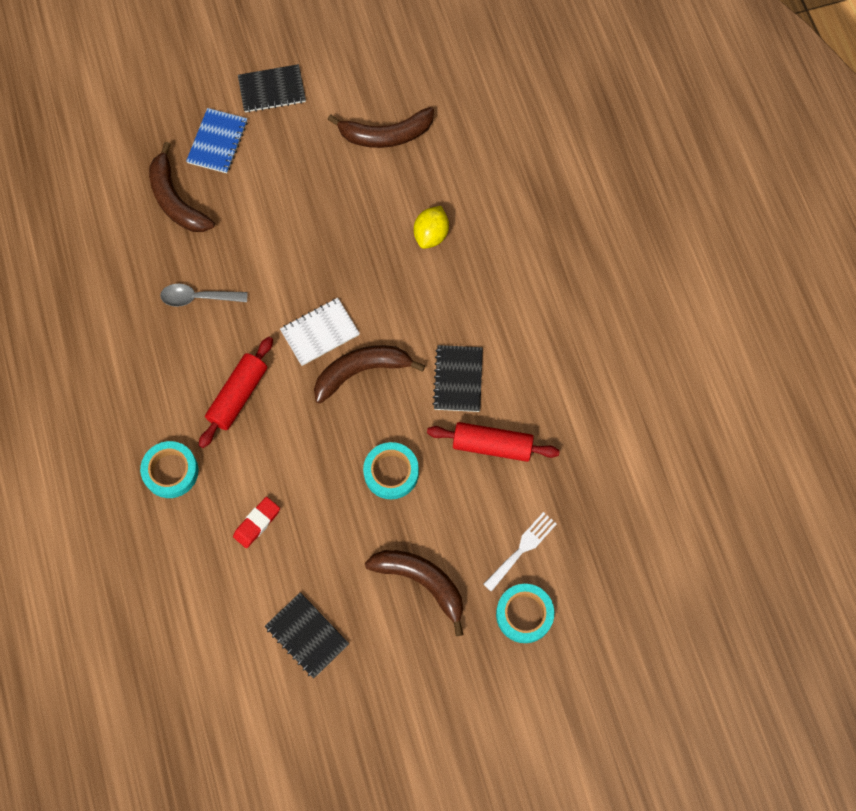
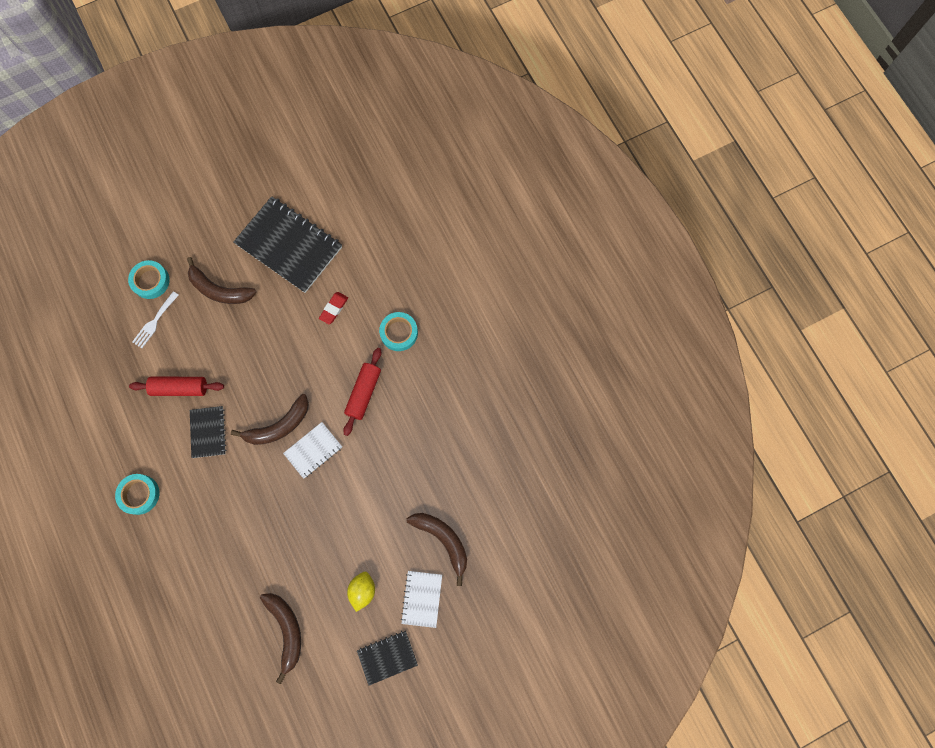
camera: 170 degrees right, 5 degrees up
(198, 298) = (408, 462): grey spoon -> none
(217, 142) = (422, 598): blue notebook -> white notebook
(307, 635) = (289, 246): black notebook -> black notebook, size x1.95
(386, 135) = (286, 630): brown banana -> brown banana turned 90 degrees clockwise
(391, 472) = (248, 357): turquoise tape -> turquoise tape (139, 494)
(431, 235) = (240, 545): yellow lemon -> yellow lemon (362, 590)

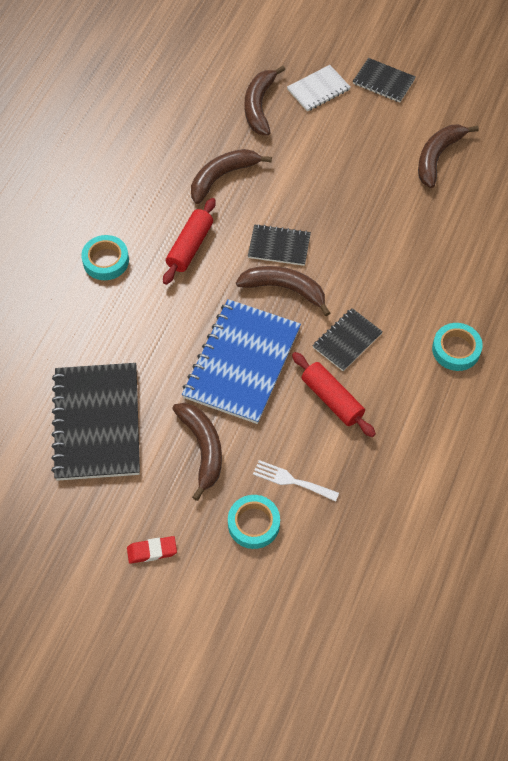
camera: 130 degrees left, 15 degrees down
(154, 322) = (291, 481): white fork -> white fork turned 150 degrees counterclockwise
(252, 356) = (242, 363): none -> blue notebook
(313, 450) = (279, 246): white notebook -> black notebook
(334, 309) = (130, 331): red eraser -> red eraser (152, 551)
(362, 590) = (353, 130): yellow lemon -> none
(363, 393) = (190, 247): red rolling pin -> red rolling pin turned 45 degrees counterclockwise
(402, 460) = (222, 177): none -> brown banana

